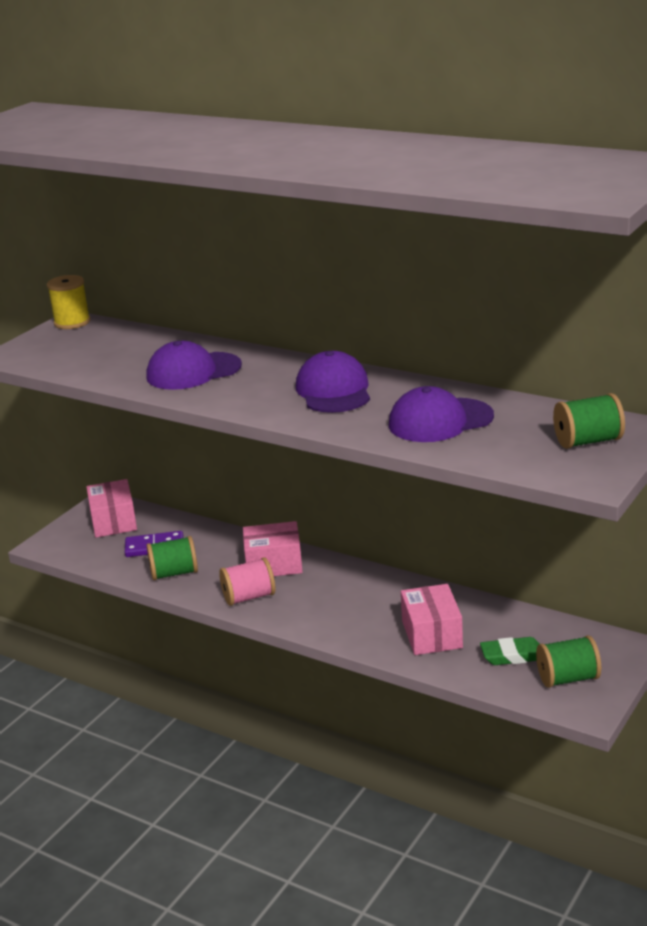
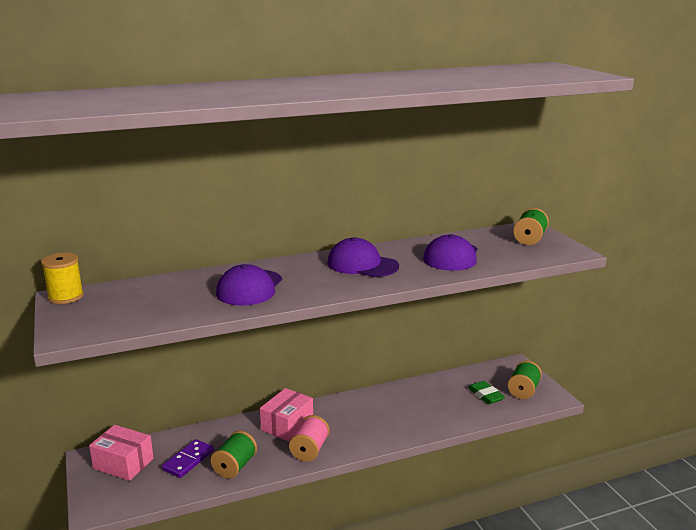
camera: 55 degrees left, 5 degrees down
(432, 634) = (436, 408): pink box -> none
(512, 655) = (485, 395): green eraser -> green eraser turned 60 degrees counterclockwise

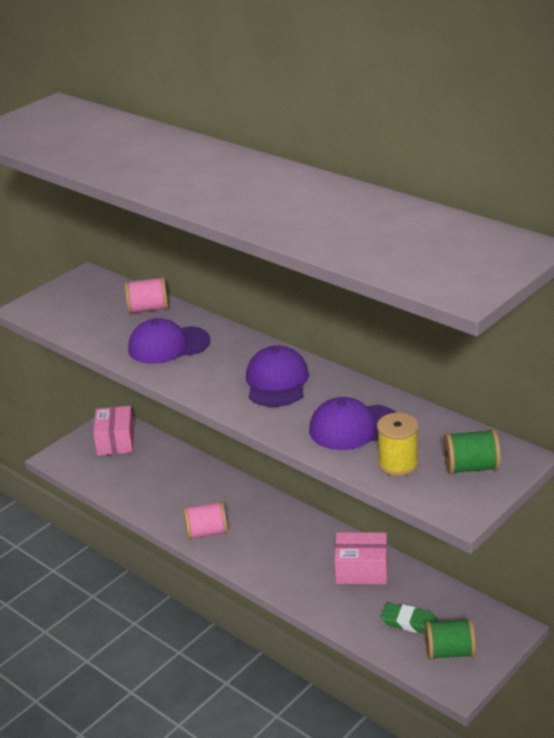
camera: 65 degrees right, 10 degrees up
(66, 296) = (86, 277): yellow spool -> yellow spool (398, 464)
(176, 284) = (148, 309): none -> pink spool
(188, 460) = (143, 471): purple domino -> none
(235, 466) = (152, 500): green spool -> none
(287, 425) = (235, 502): pink box -> pink box (361, 570)
(485, 395) = (409, 622): green eraser -> green eraser turned 75 degrees clockwise

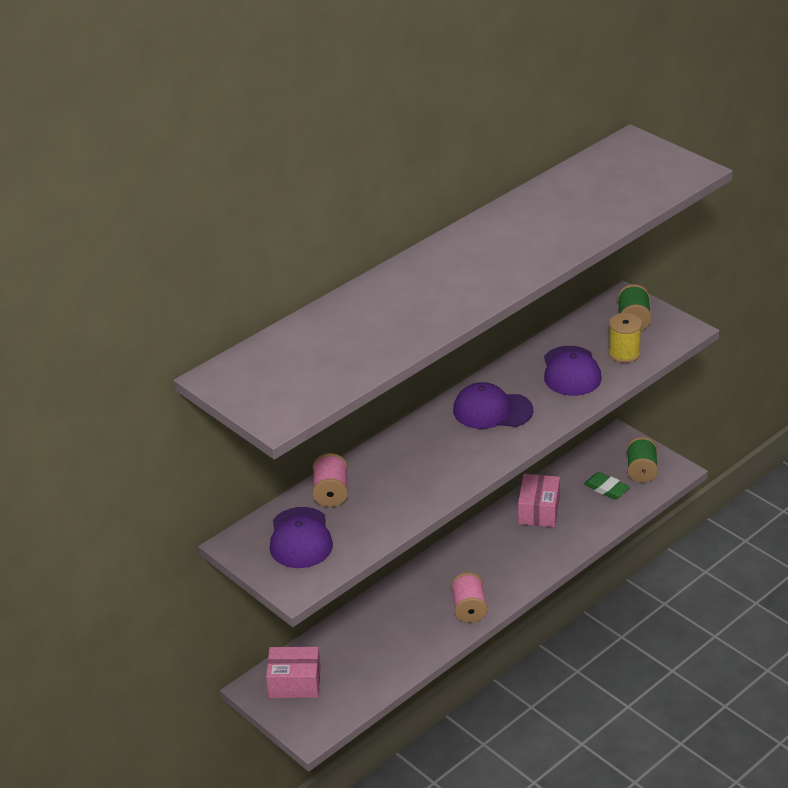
camera: 85 degrees left, 5 degrees up
(168, 345) = (409, 477): purple cap -> purple cap (300, 538)
(409, 622) = (606, 488): green eraser -> green eraser turned 75 degrees counterclockwise

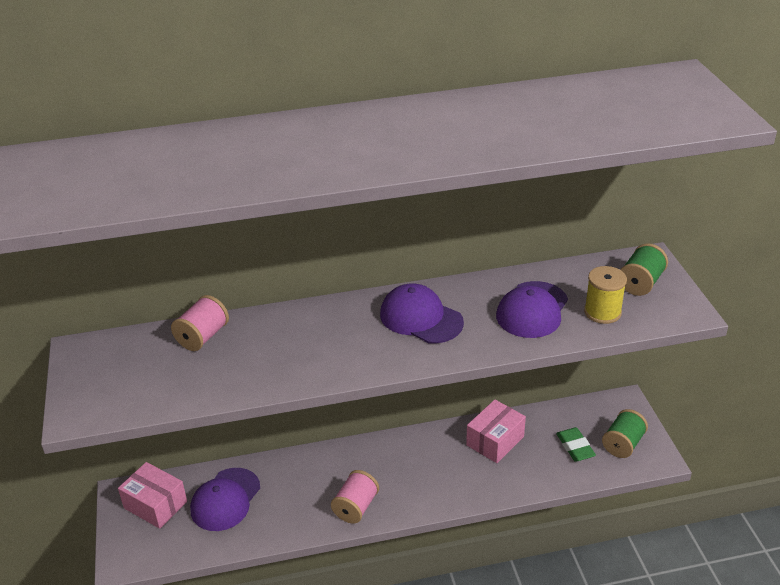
camera: 30 degrees right, 0 degrees up
(300, 538) = (132, 368): purple cap -> purple cap (225, 499)

